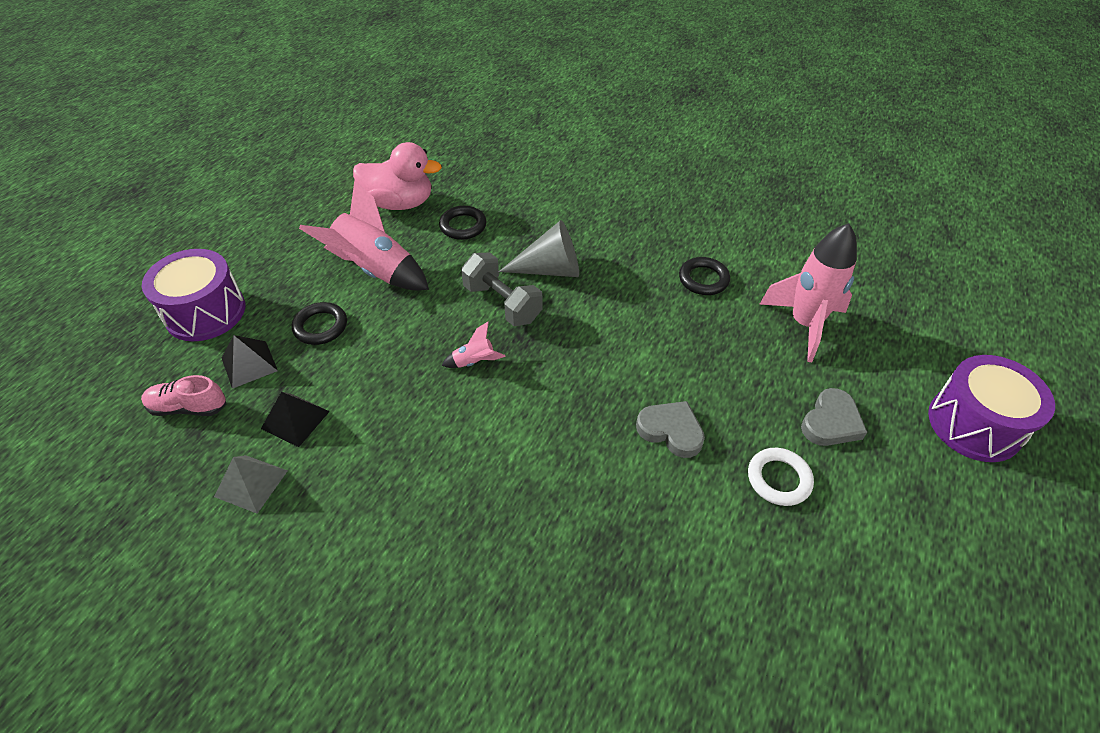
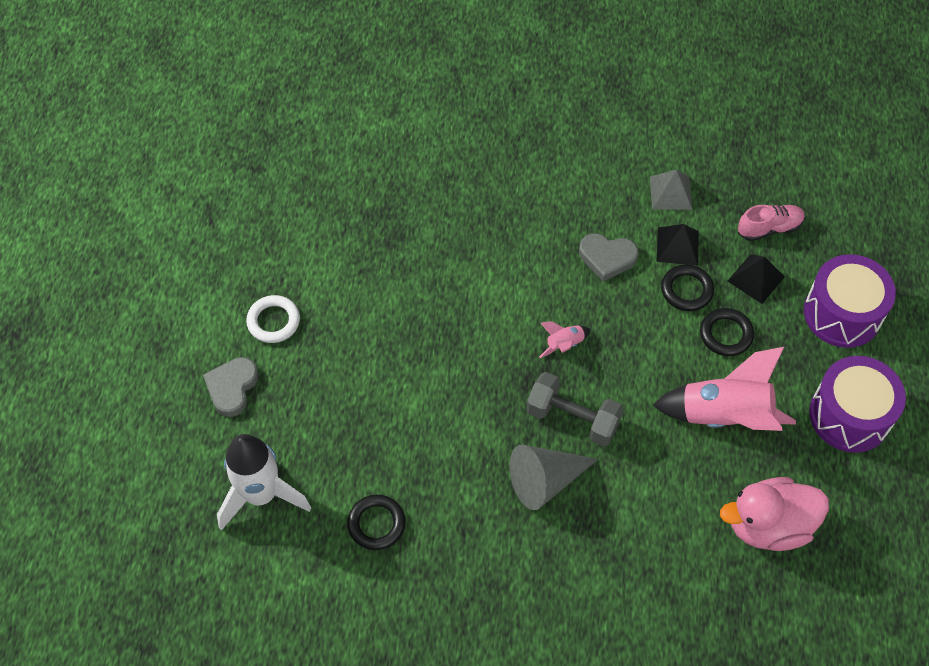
camera: 160 degrees right, 10 degrees up
(463, 226) = (673, 514): black ring -> black ring (686, 290)
(671, 431) = (369, 335): grey heart -> grey heart (607, 258)
(804, 324) = (261, 495): pink rocket -> white rocket
(974, 424) = (103, 427): purple drum -> purple drum (849, 415)

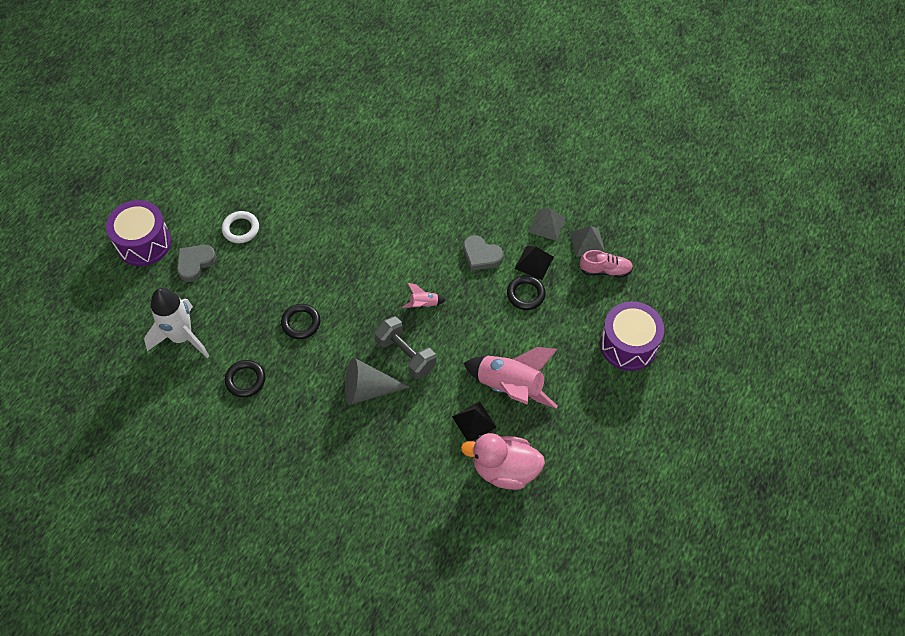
camera: 20 degrees right, 0 degrees up
(726, 334) = (538, 333): black ring -> black ring (301, 323)
(730, 199) = (587, 242): none -> grey pyramid
(756, 278) = (578, 301): black pyramid -> black pyramid (474, 421)
(849, 415) = (598, 415): purple drum -> purple drum (144, 243)

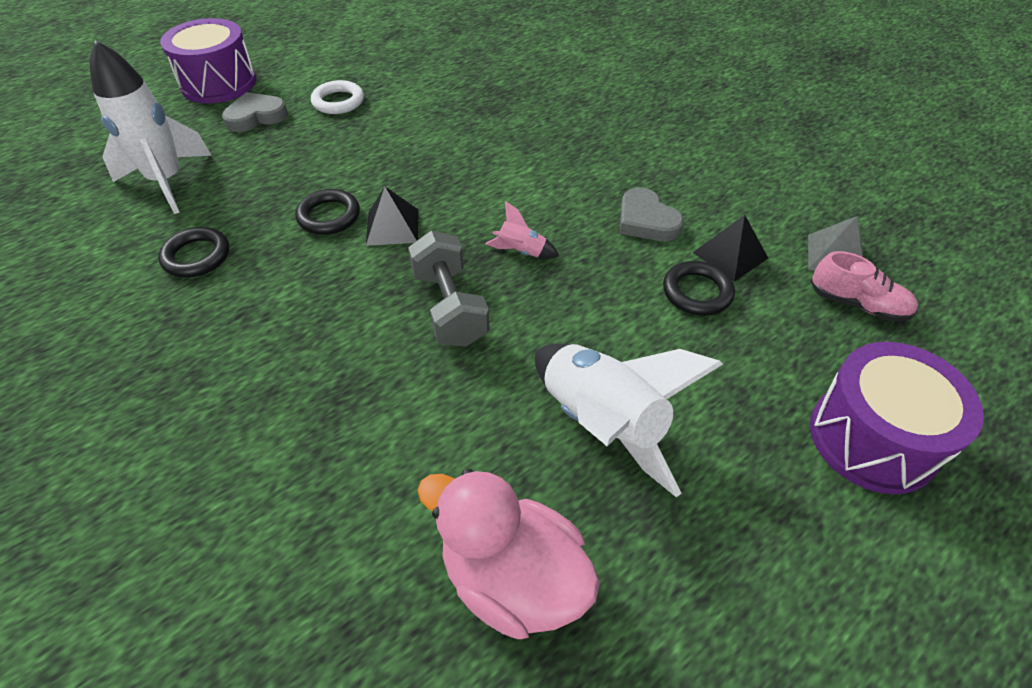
camera: 25 degrees right, 10 degrees down
(368, 389) = (357, 334): grey cone -> none
(474, 421) = (502, 456): black pyramid -> black pyramid (392, 226)
(510, 387) = (602, 424): pink rocket -> white rocket
(547, 225) = (772, 215): grey pyramid -> none

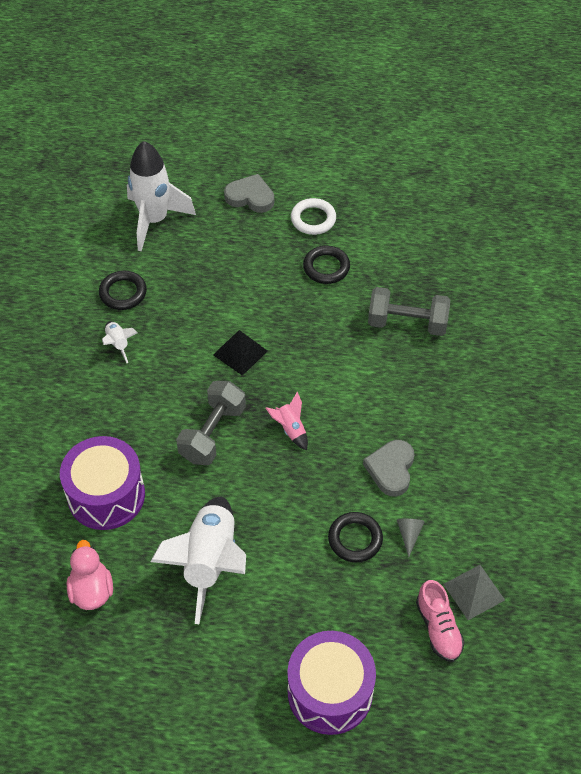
camera: 45 degrees right, 5 degrees up
(219, 83) = (256, 146): purple drum -> purple drum (106, 495)
(243, 302) = (118, 344): none -> white rocket
(329, 216) = (214, 317): black ring -> black ring (326, 267)
(512, 578) = (91, 590): pink duck -> pink duck, size x0.65
(513, 121) = (407, 323): none -> grey dumbbell
(730, 255) = (409, 534): black pyramid -> grey cone

